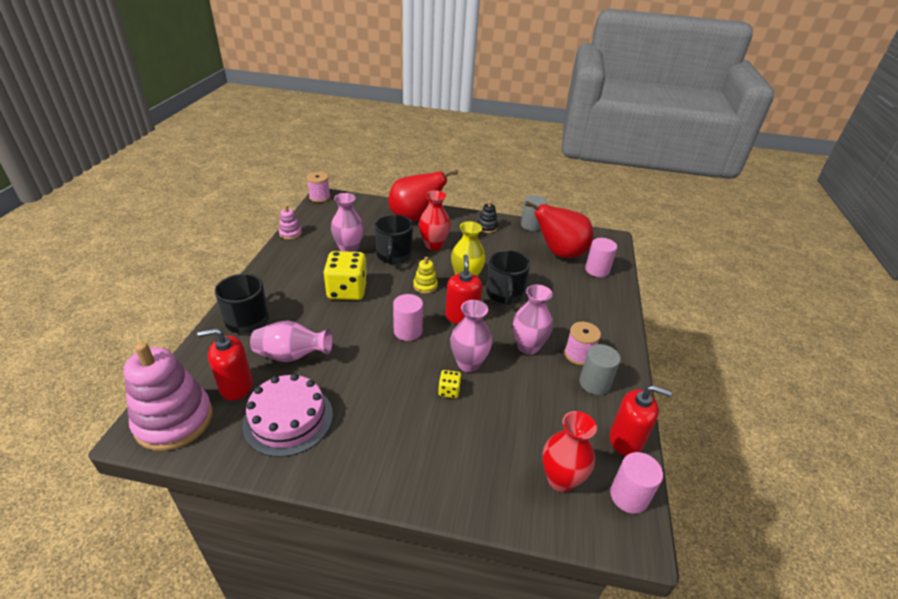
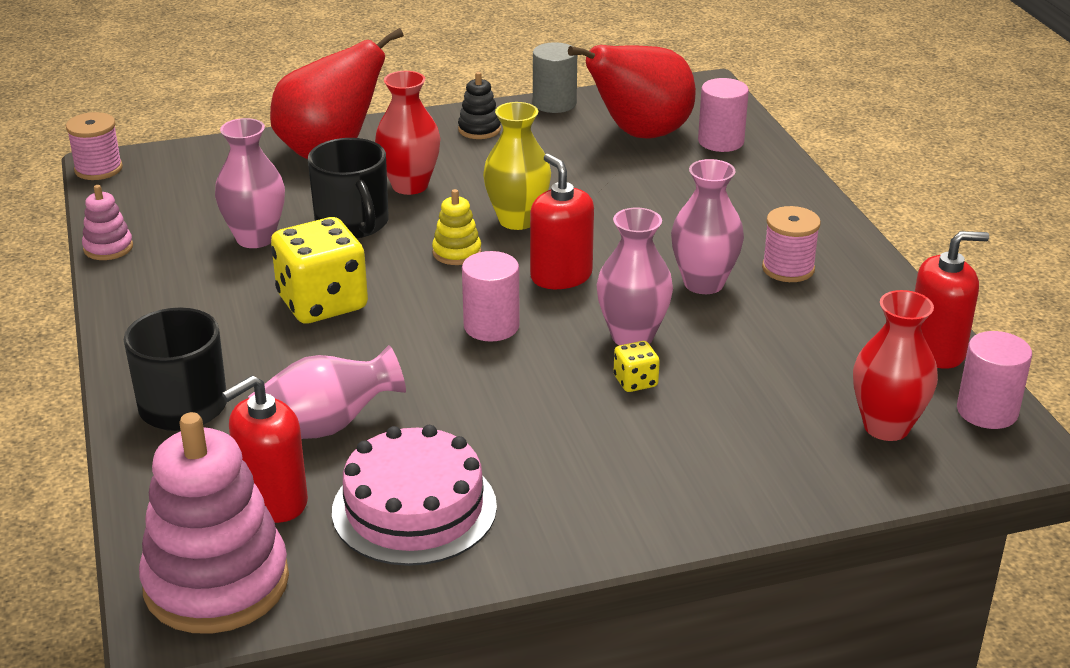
camera: 25 degrees left, 5 degrees down
(504, 294) = (602, 222): black mug -> none
(594, 383) = (840, 297): grey cylinder -> none

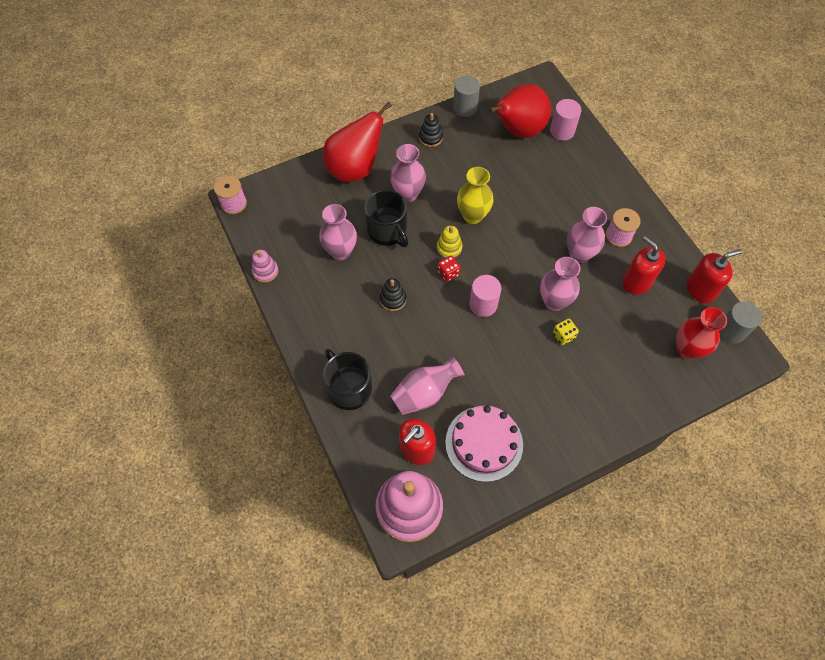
camera: 10 degrees left, 30 degrees up
(322, 303) = (393, 299): yellow dice -> black stacking toy
(410, 185) = (408, 194): red vase -> pink vase
(441, 282) = (448, 273): none -> red dice
(561, 276) = (507, 259): red soap dispenser -> red soap dispenser (636, 282)
(987, 411) = (731, 331): pink cylinder -> grey cylinder

